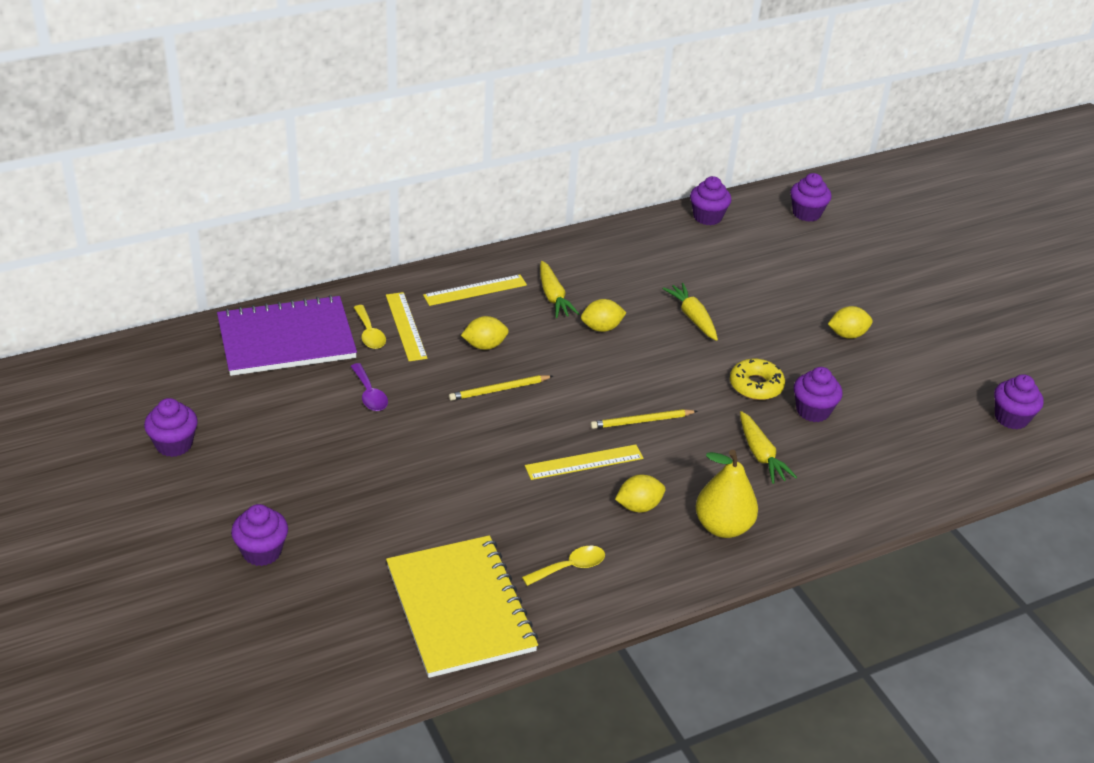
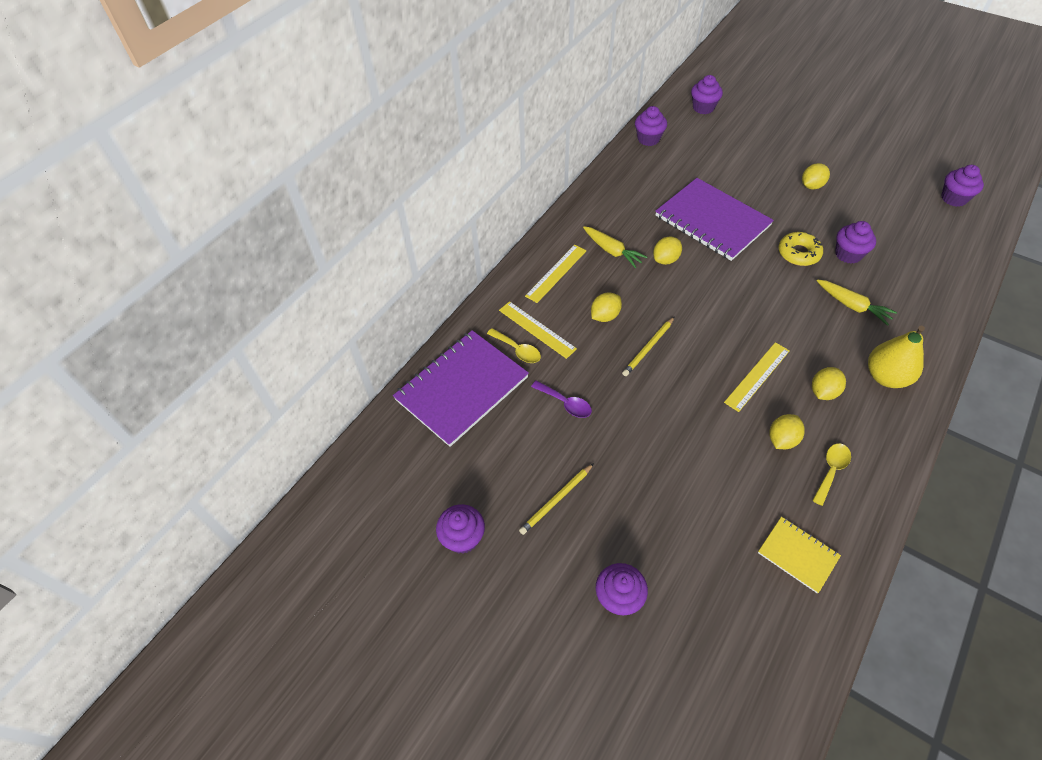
camera: 25 degrees left, 15 degrees up
(460, 608) = (797, 555): yellow notebook -> yellow notebook, size x0.50
(549, 521) = (782, 439): none -> yellow lemon
(641, 421) = (760, 321): yellow pencil -> yellow pencil (556, 500)
(692, 317) = (712, 221): yellow carrot -> purple notebook

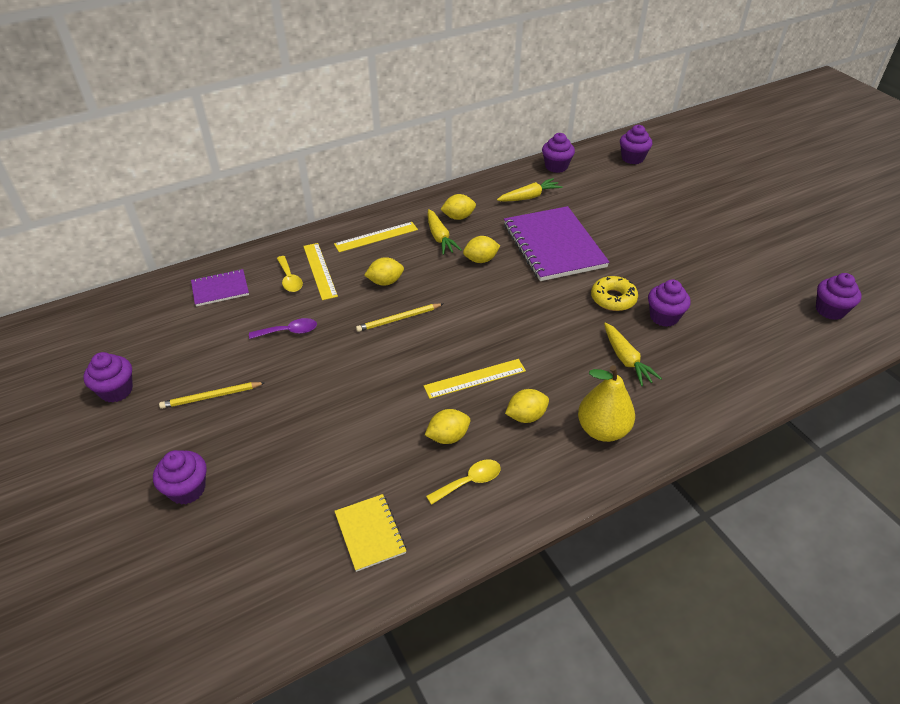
camera: 25 degrees right, 10 degrees down
(462, 388) = (220, 289): purple notebook -> purple notebook, size x0.50
(565, 403) = (289, 331): purple spoon -> purple spoon turned 75 degrees counterclockwise
(652, 179) = (529, 197): none -> yellow carrot
(811, 186) = (681, 250): yellow lemon -> yellow lemon (458, 217)

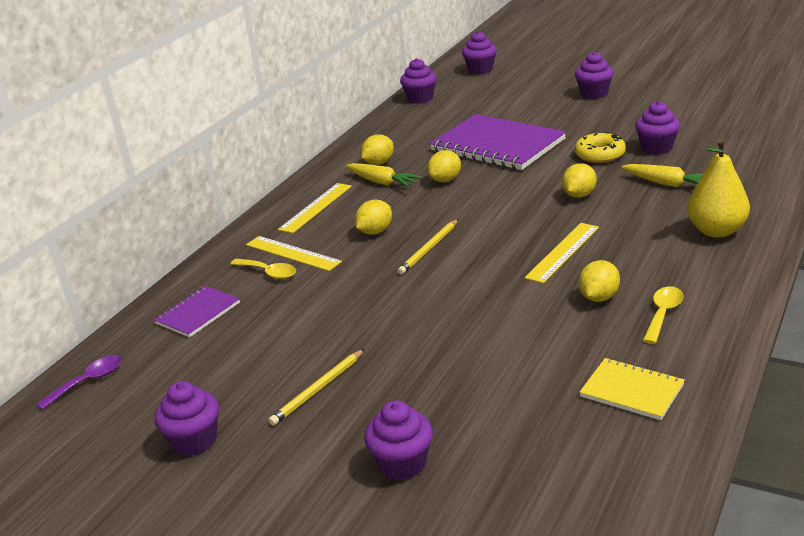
camera: 30 degrees left, 15 degrees down
(289, 331) = (328, 307): purple spoon -> purple spoon (88, 381)
(526, 416) = (644, 253): yellow lemon -> yellow lemon (579, 195)
(529, 197) = (426, 125): yellow carrot -> none
(830, 310) = (768, 93): purple cupcake -> purple cupcake (594, 93)

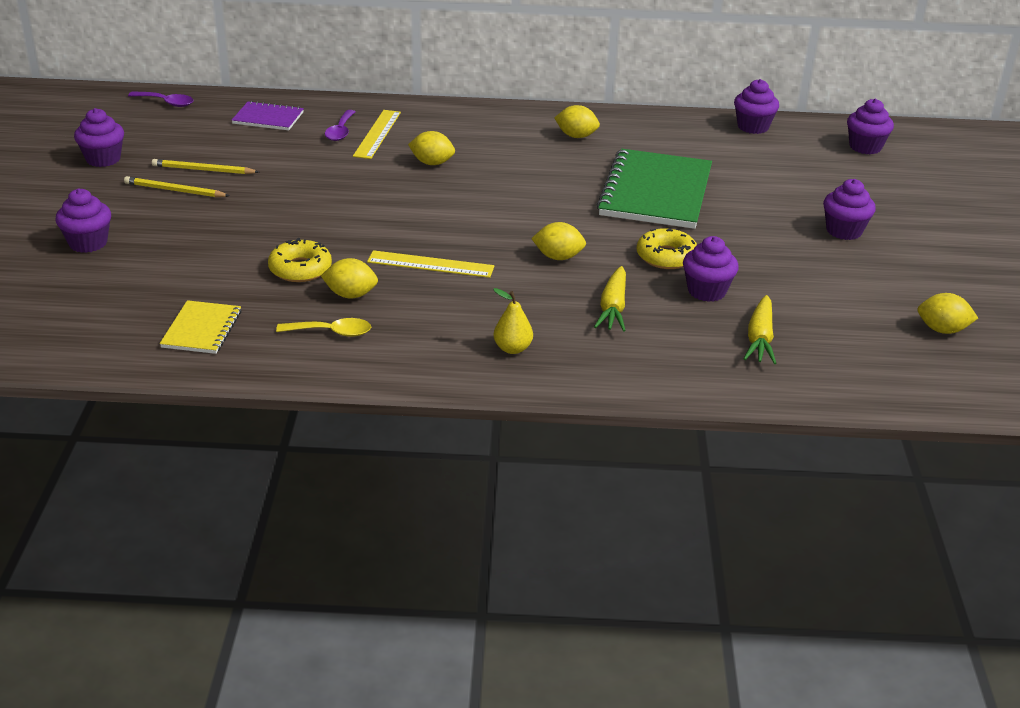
camera: 60 degrees right, 5 degrees up
(268, 273) = (340, 131): yellow spoon -> purple spoon
(315, 207) = (466, 125): yellow ruler -> none
(382, 182) = (534, 146): yellow carrot -> yellow carrot (759, 339)
(429, 249) = (410, 195): yellow pencil -> yellow pencil (203, 170)
(445, 180) = (556, 178): yellow lemon -> yellow lemon (942, 330)
(497, 145) = (656, 192): purple notebook -> green notebook
(537, 321) = (300, 269): none -> yellow donut
(716, 231) = (512, 348): yellow pear -> yellow pear, size x0.58

